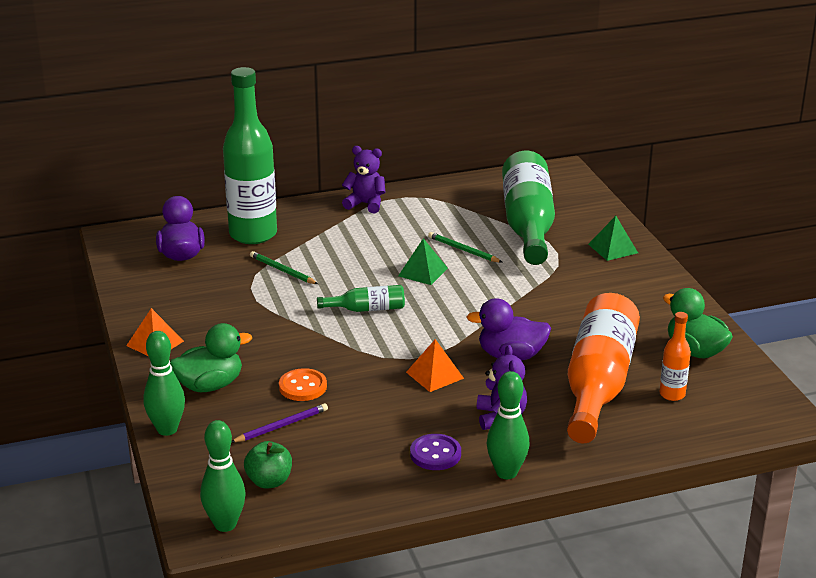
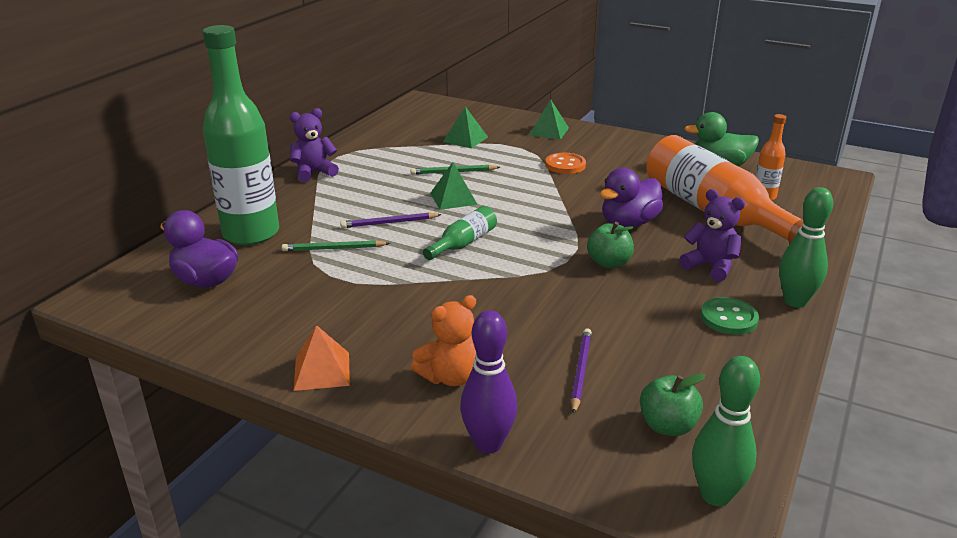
camera: 45 degrees left, 0 degrees up
(167, 429) = (488, 444): green bowling pin -> purple bowling pin
(210, 385) = (450, 376): green duck -> orange teddy bear
(303, 387) = (532, 328): orange button -> orange button (565, 165)
(347, 269) = (389, 223): none -> purple pencil
(434, 375) = (609, 263): orange pyramid -> green apple
(435, 454) = (729, 318): purple button -> green button
(528, 224) = (465, 139): green bottle -> green pyramid

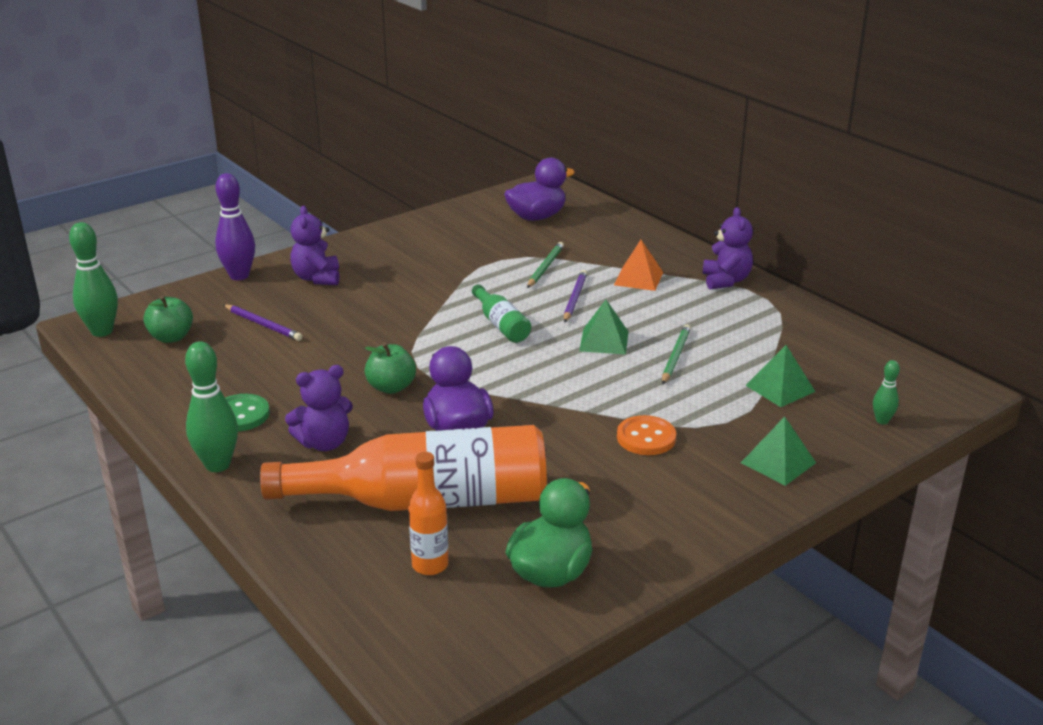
camera: 115 degrees right, 0 degrees up
(251, 234) = (604, 239): green bottle -> none
(322, 371) = (374, 240): orange pyramid -> orange pyramid (638, 278)
(450, 376) = (317, 278): orange teddy bear -> purple teddy bear
(476, 114) = (882, 421): none -> green bowling pin

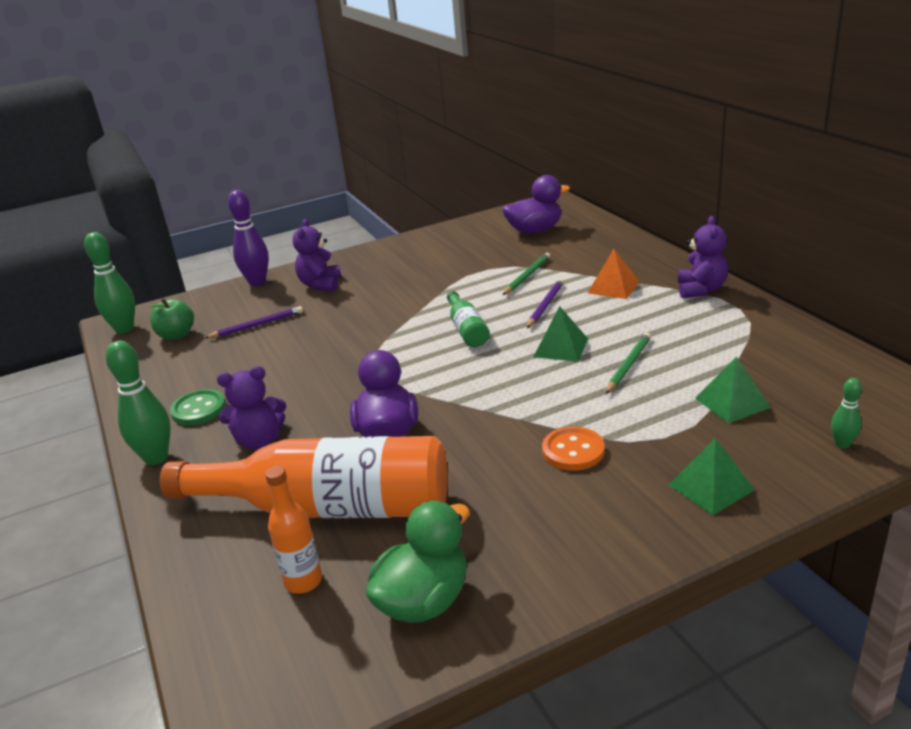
camera: 15 degrees right, 0 degrees up
(263, 324) = (257, 325): purple pencil -> purple pencil turned 75 degrees counterclockwise
(391, 387) = (342, 387): green apple -> none

